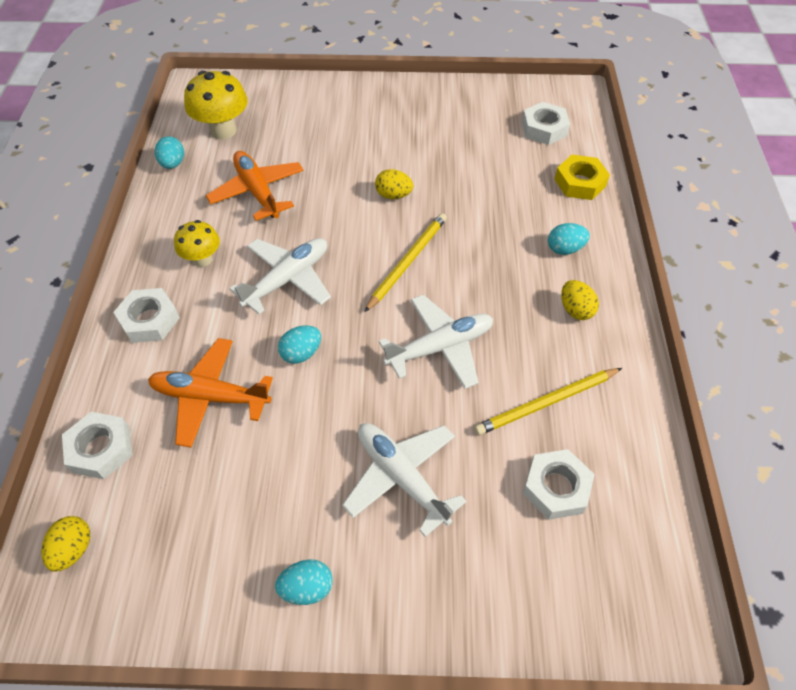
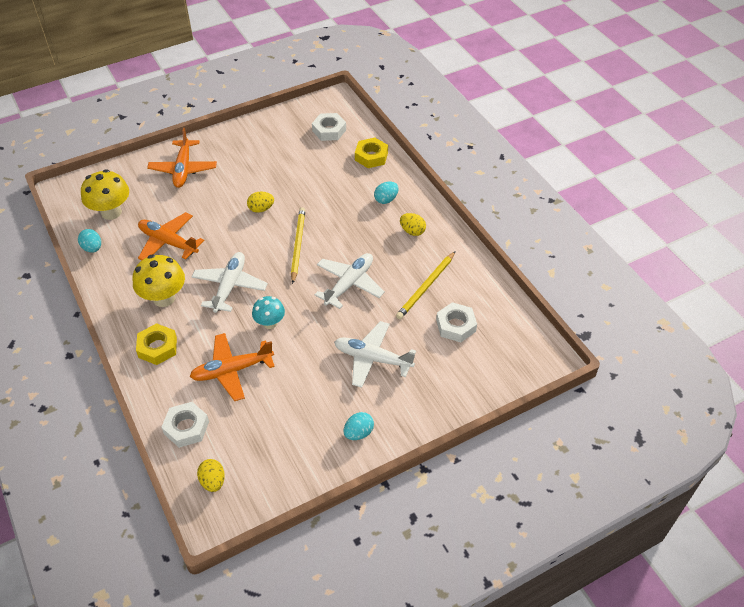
camera: 30 degrees left, 5 degrees down
(149, 320) = (157, 347): white nut -> yellow nut
(202, 259) = (164, 298): yellow mushroom -> yellow mushroom, size x1.60
(301, 353) = (270, 323): turquoise egg -> turquoise mushroom
(336, 111) = (183, 169): none -> orange plane

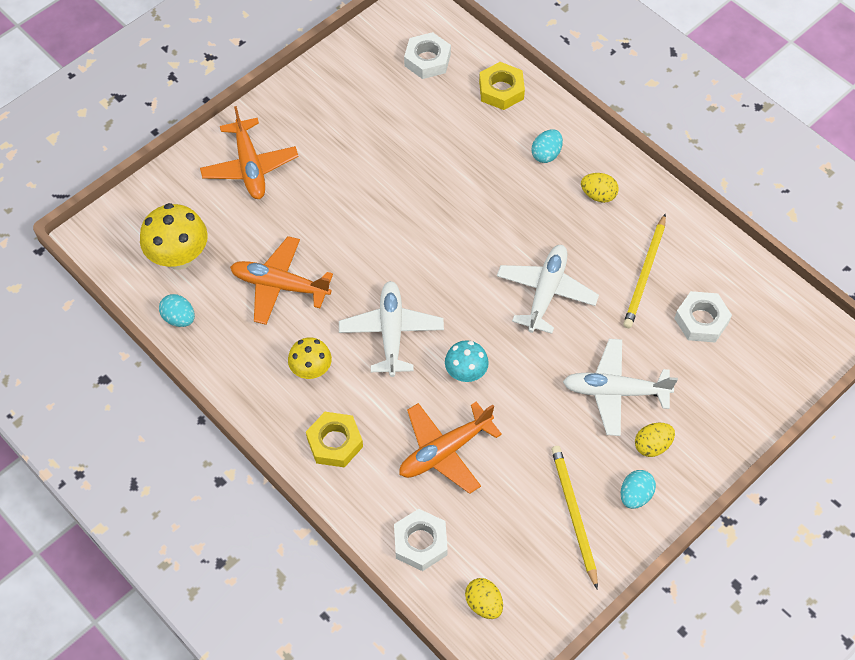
camera: 15 degrees left, 10 degrees up
(164, 298) = (311, 370): yellow mushroom -> yellow mushroom, size x0.62
(261, 209) = (384, 206): yellow egg -> yellow egg (652, 445)
(298, 245) = (456, 250): yellow pencil -> yellow pencil (574, 514)

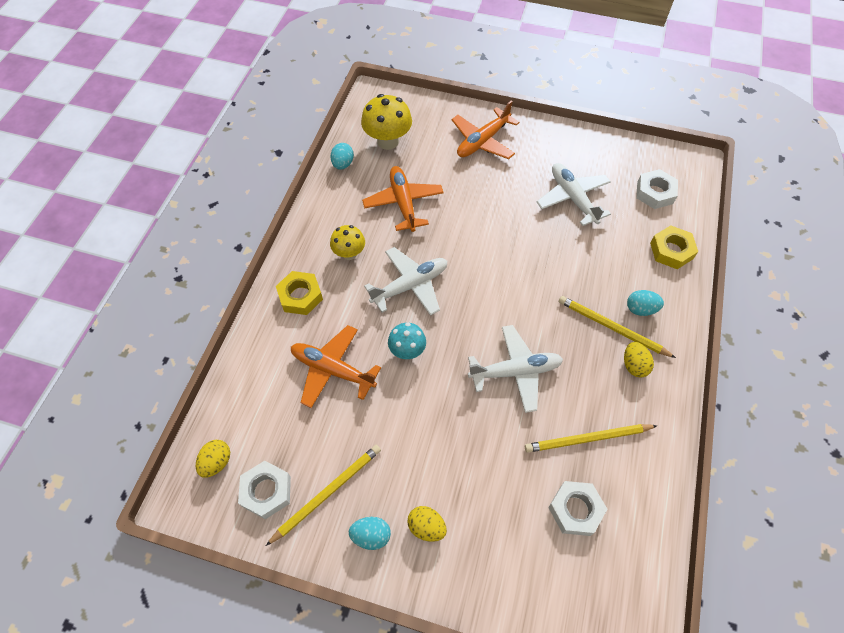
camera: 60 degrees right, 0 degrees up
(420, 542) = (248, 391): white nut -> white nut (266, 491)
(550, 188) = (612, 328): none -> yellow pencil
(614, 391) = (459, 469): white plane -> white plane (572, 198)

